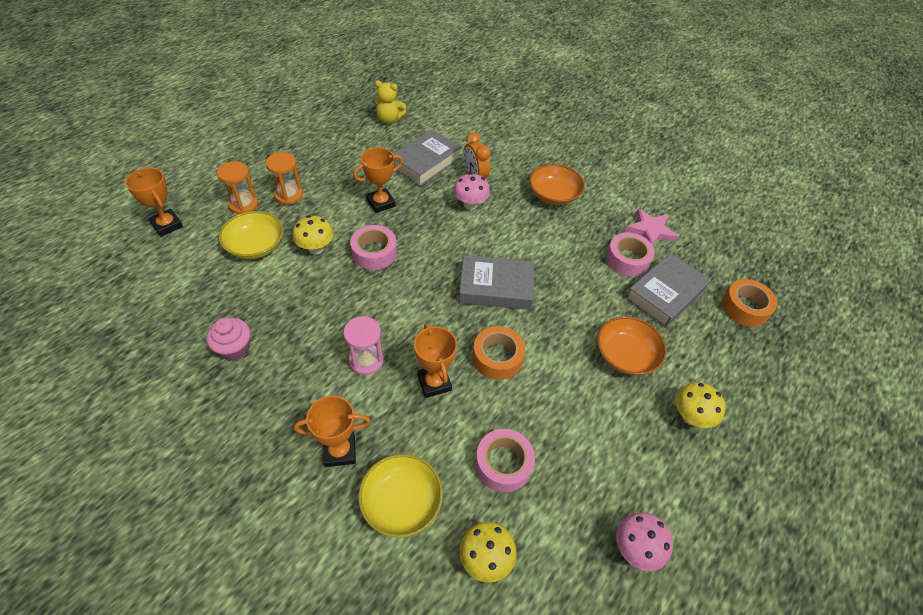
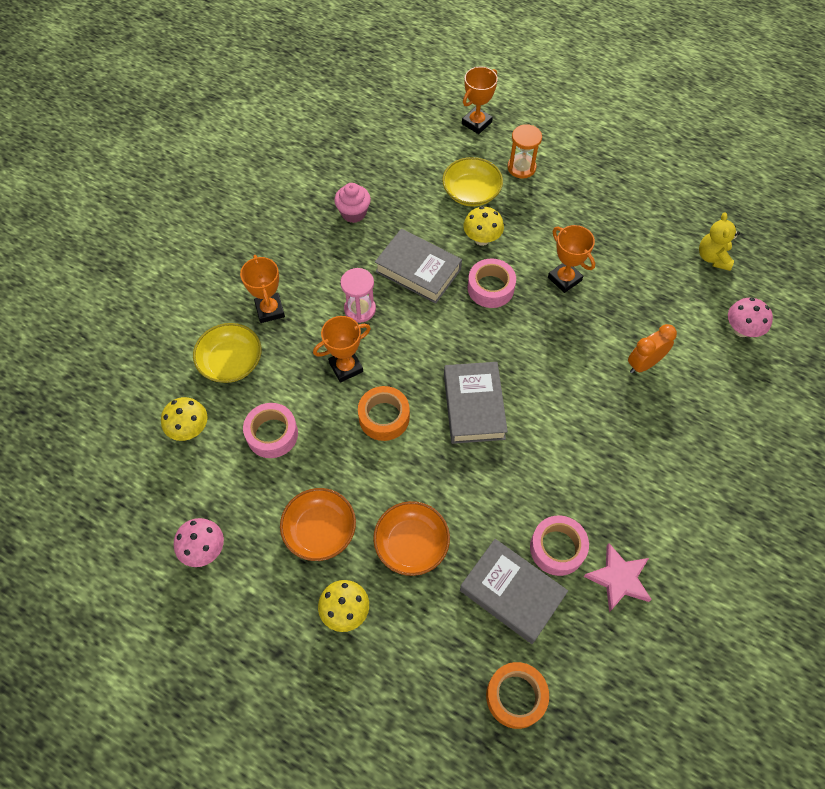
camera: 85 degrees right, 10 degrees up
(289, 195) = (547, 198): orange hourglass -> none
(425, 162) = (649, 309): grey book -> grey book (418, 270)
(470, 205) = (593, 365): pink mushroom -> pink mushroom (741, 330)
(554, 195) = (645, 456): orange bowl -> orange bowl (320, 530)

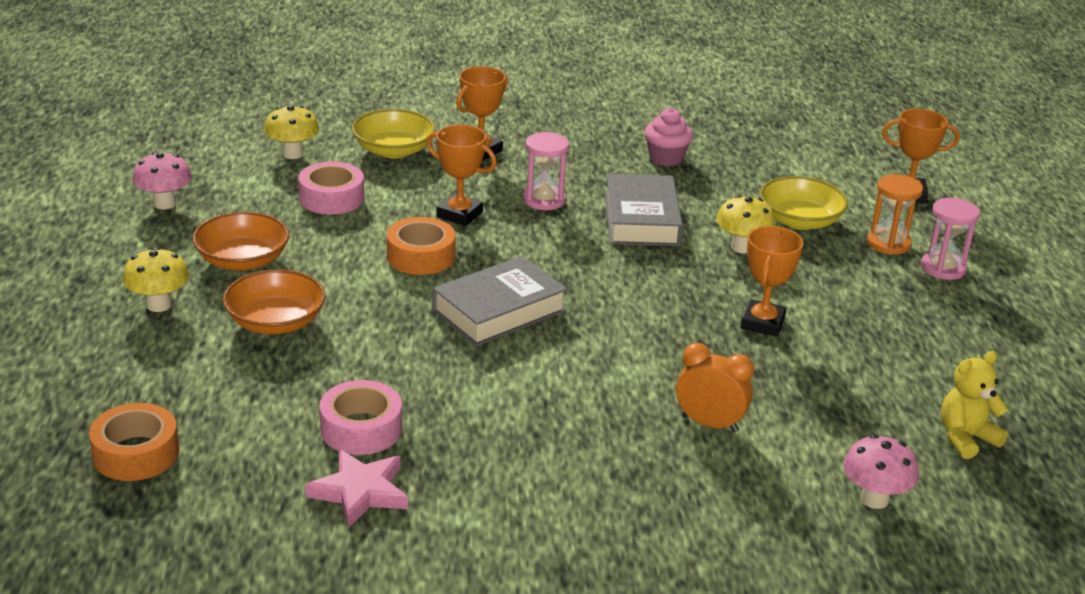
camera: 55 degrees right, 30 degrees down
(490, 288) = (679, 274): pink tape -> none
(511, 593) = (270, 411): grey book -> none
(560, 160) = (943, 268): none -> pink hourglass

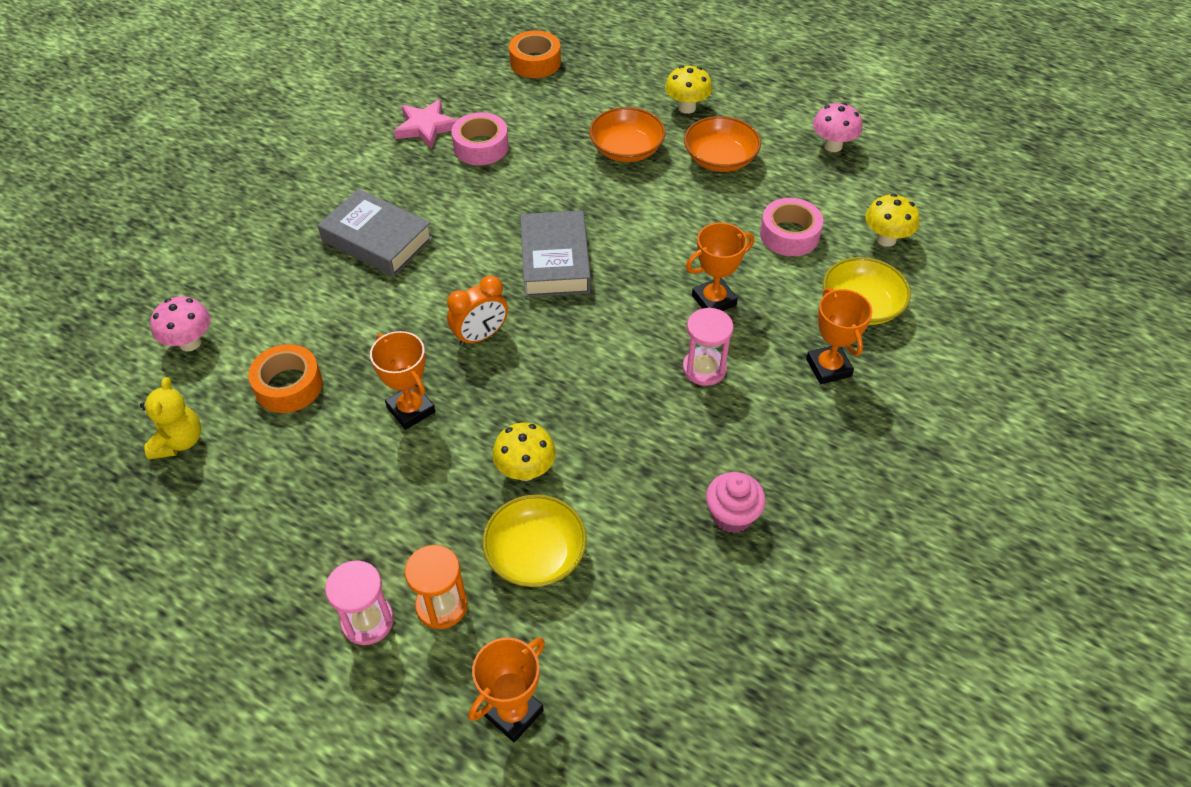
camera: 125 degrees right, 20 degrees up
(421, 256) = (661, 250): orange tape -> orange tape (288, 386)
(642, 219) = (624, 422): grey book -> grey book (377, 240)
(709, 424) = (335, 304): orange clock -> orange clock (480, 336)

